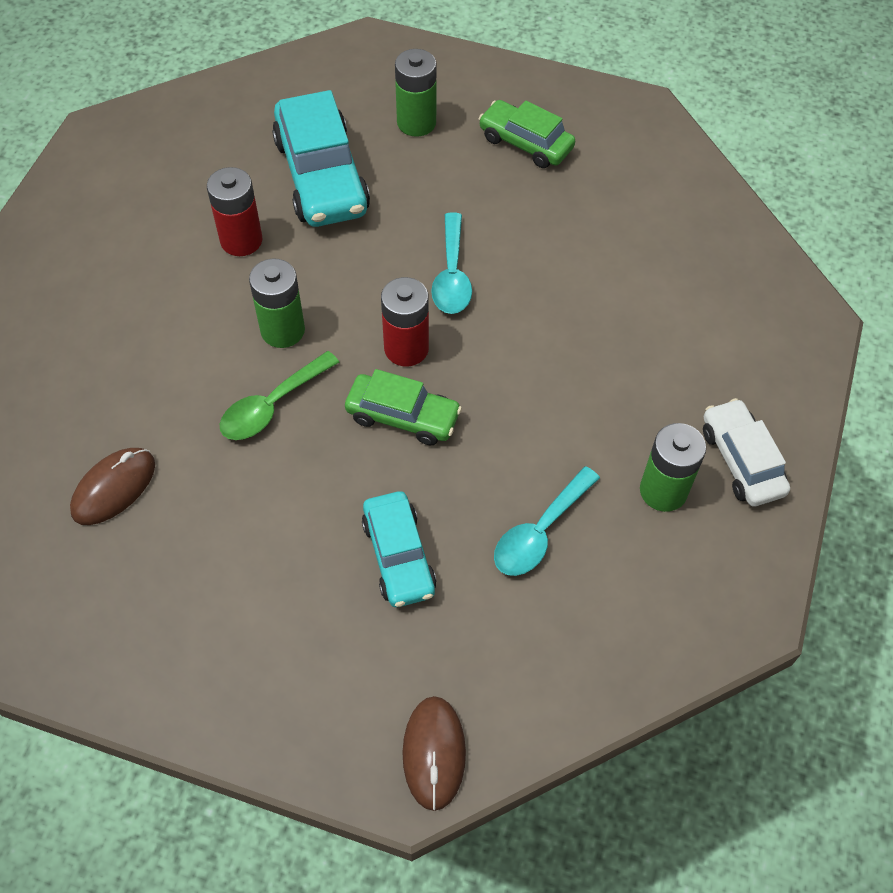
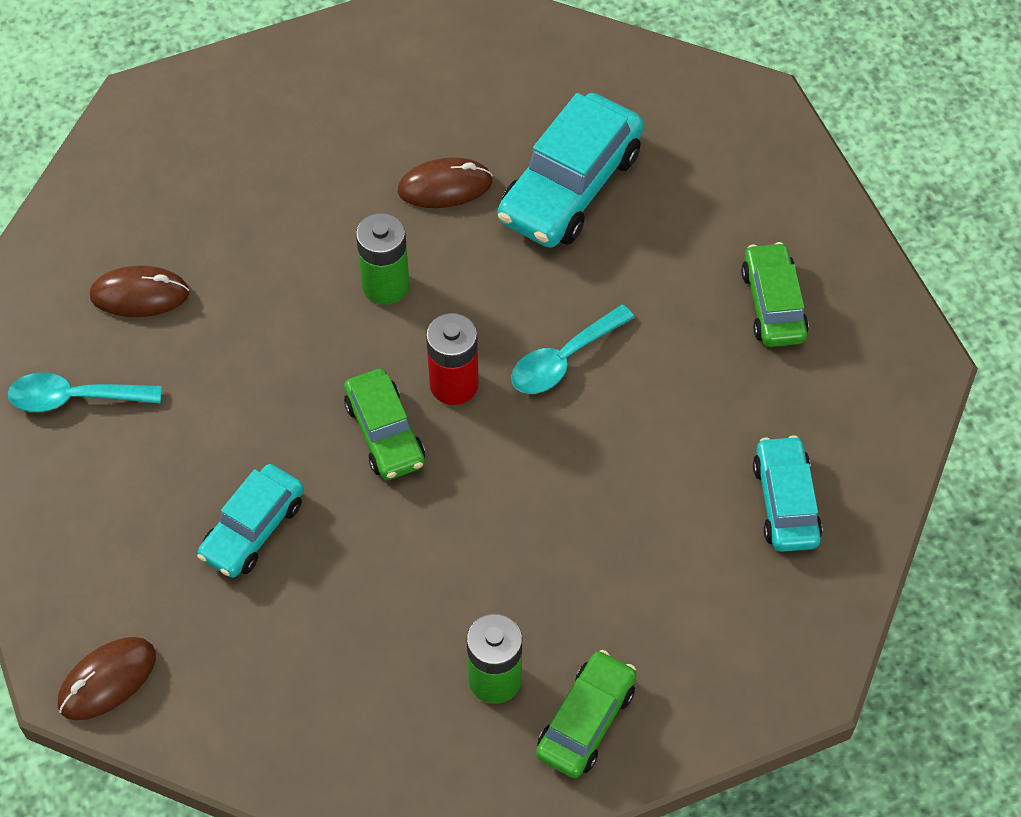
camera: 50 degrees right, 0 degrees up
(241, 240) = (445, 186): red battery -> brown mouse
(272, 405) = (308, 336): green spoon -> none
(416, 123) = (705, 206): green battery -> none
(540, 532) = (367, 613): turquoise spoon -> turquoise spoon (75, 398)
(675, 240) = (785, 502): none -> turquoise car
(741, 460) = (586, 721): white car -> green car

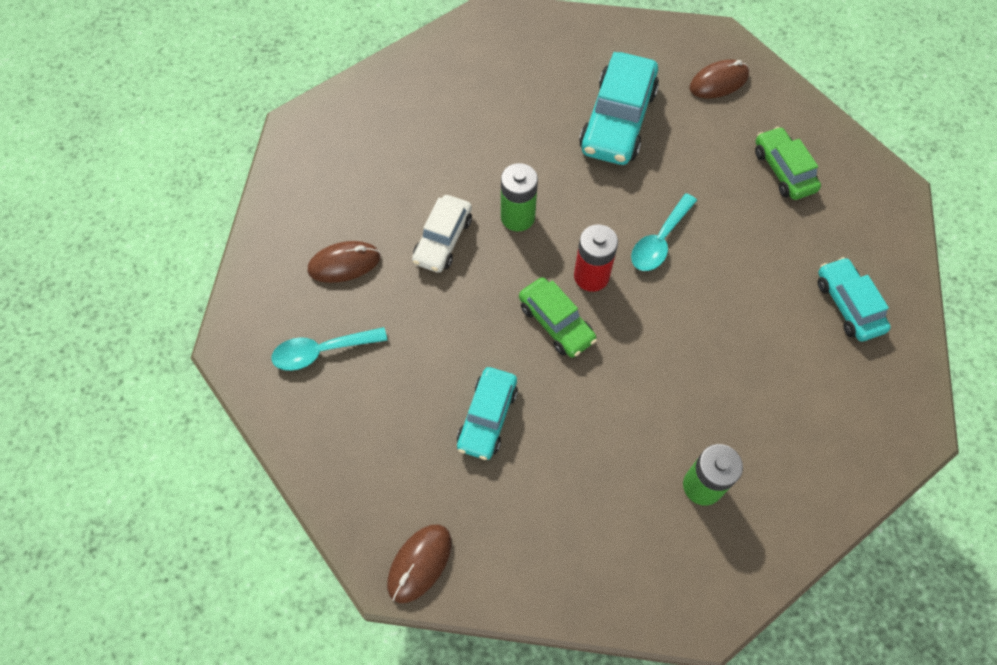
camera: 15 degrees left, 5 degrees up
(277, 293) = (443, 240): none -> white car
(445, 186) = (533, 139): brown mouse -> brown mouse (718, 82)
(586, 721) = (778, 500): green car -> none

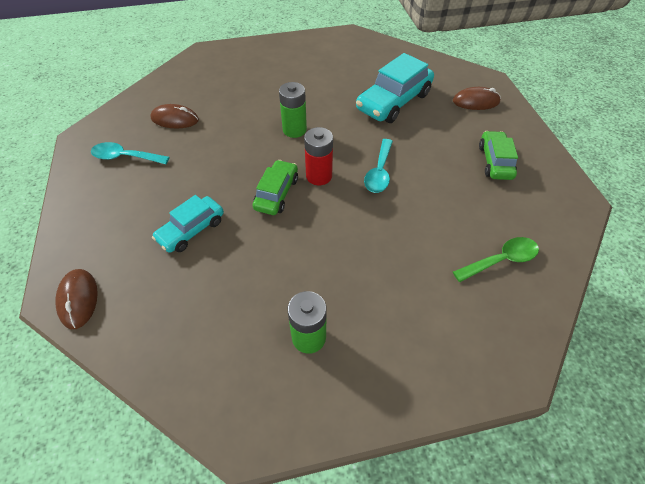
camera: 25 degrees right, 10 degrees down
(420, 563) = (78, 299): brown mouse -> brown mouse turned 75 degrees counterclockwise
(443, 240) = (240, 126): white car -> none
(556, 323) = (276, 193): green car -> green car turned 150 degrees counterclockwise
(659, 241) = (379, 172): turquoise spoon -> turquoise spoon turned 45 degrees counterclockwise
(848, 305) = (501, 260): turquoise car -> green spoon

